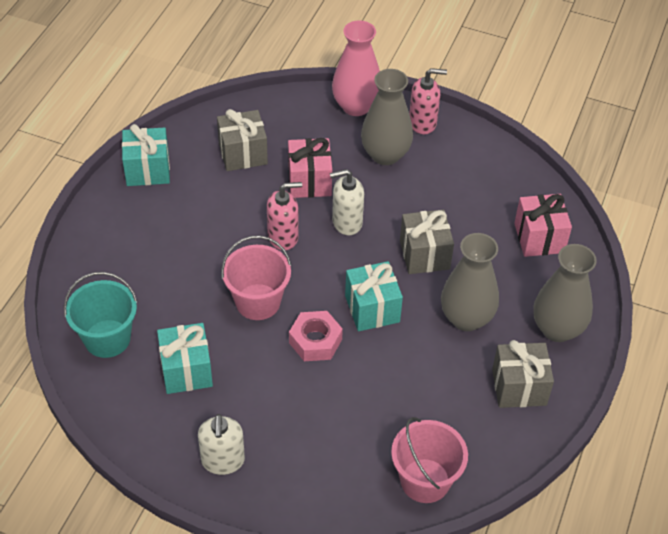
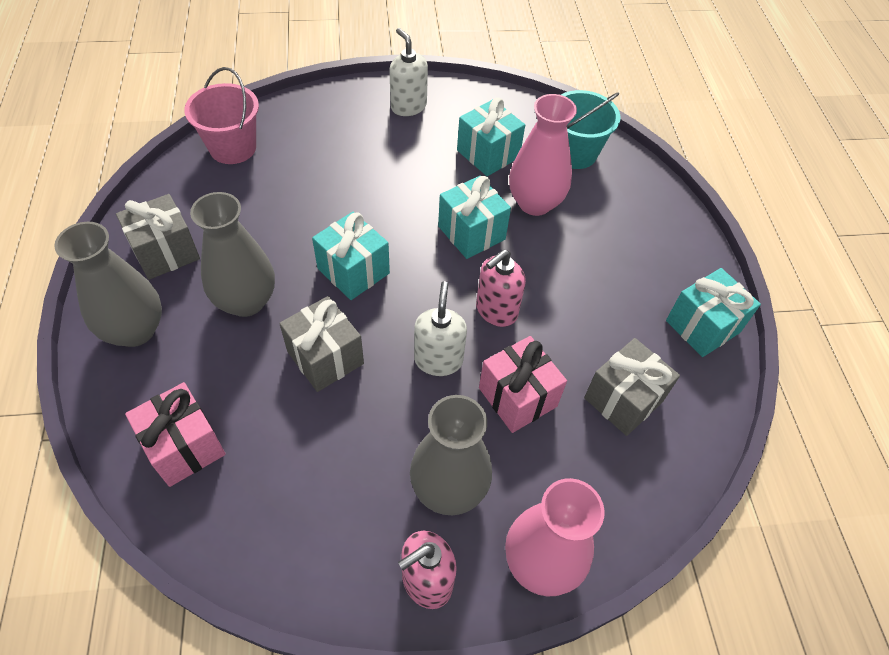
camera: 150 degrees right, 5 degrees up
(185, 306) = (535, 203): none -> pink vase
(258, 302) = (471, 233): pink bucket -> turquoise gift
(315, 341) = (392, 219): pink nut -> none
(346, 222) = (438, 360): white soap dispenser -> white soap dispenser turned 45 degrees counterclockwise

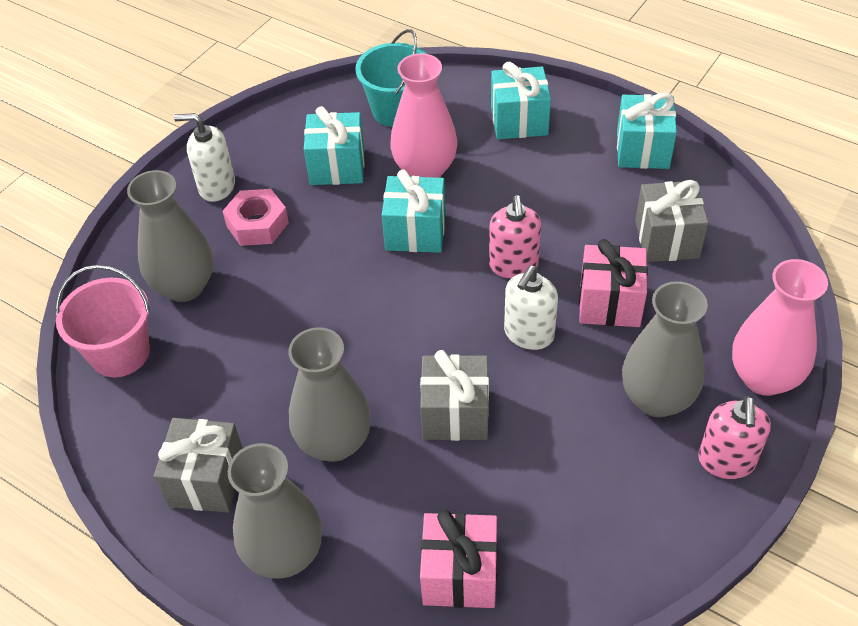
camera: 45 degrees left, 5 degrees down
(311, 144) = (184, 286): none -> grey vase
(353, 271) = (377, 340): turquoise gift -> turquoise gift (519, 121)
(396, 146) = (257, 224): none -> pink nut
(438, 360) = (528, 334): white soap dispenser -> white soap dispenser turned 105 degrees counterclockwise

